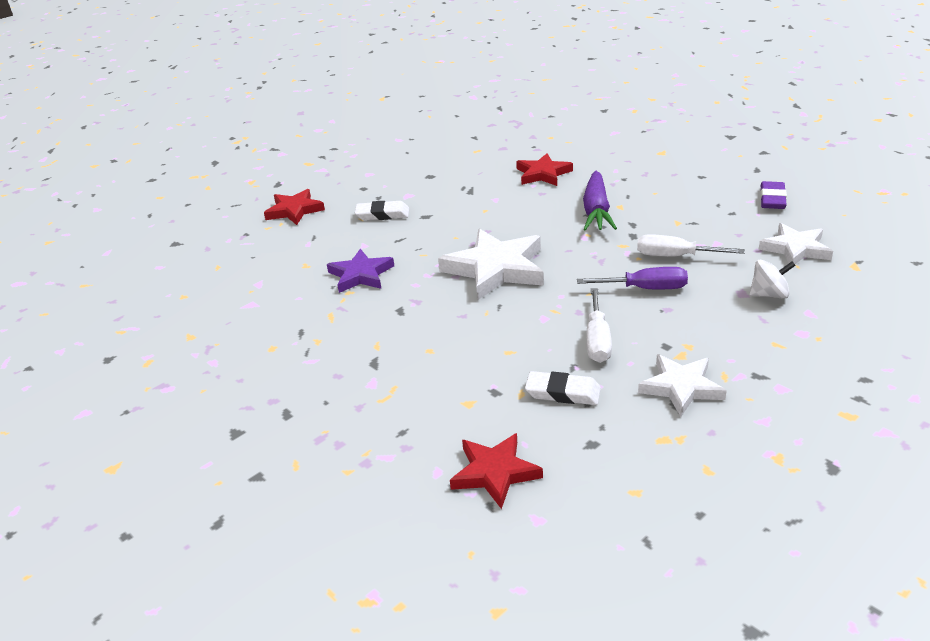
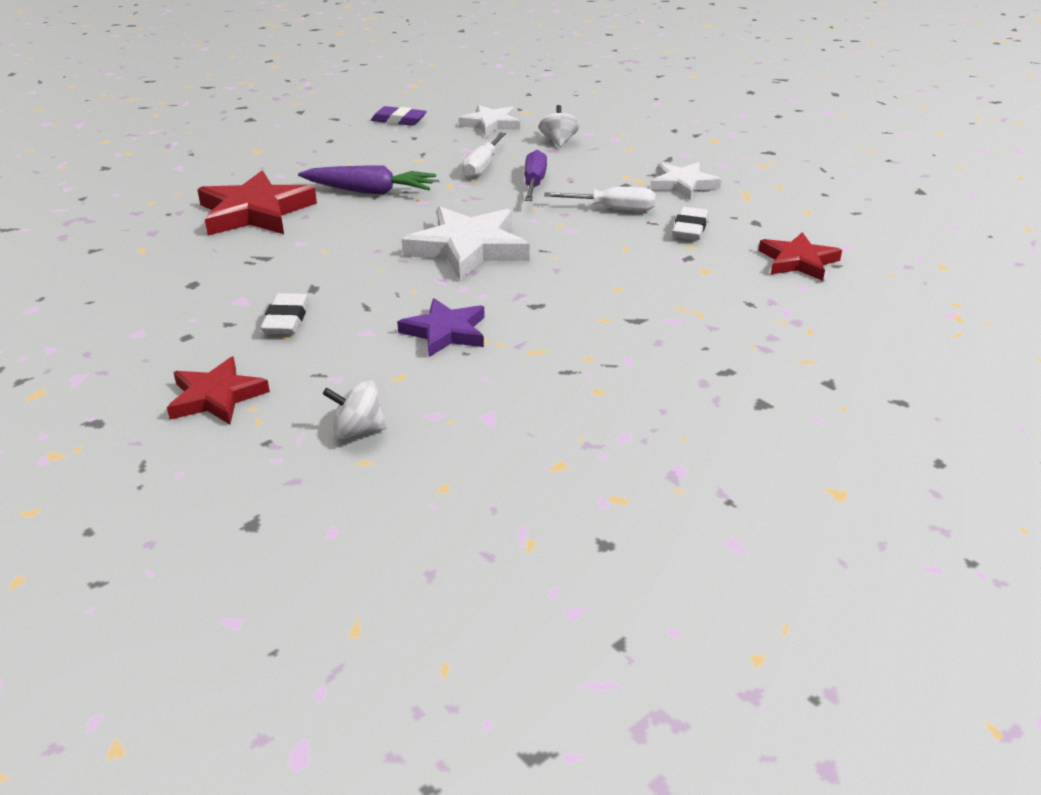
camera: 90 degrees left, 0 degrees up
(248, 260) = (358, 430): none -> white spinning top
(543, 174) = (255, 212): red star -> red star, size x1.59

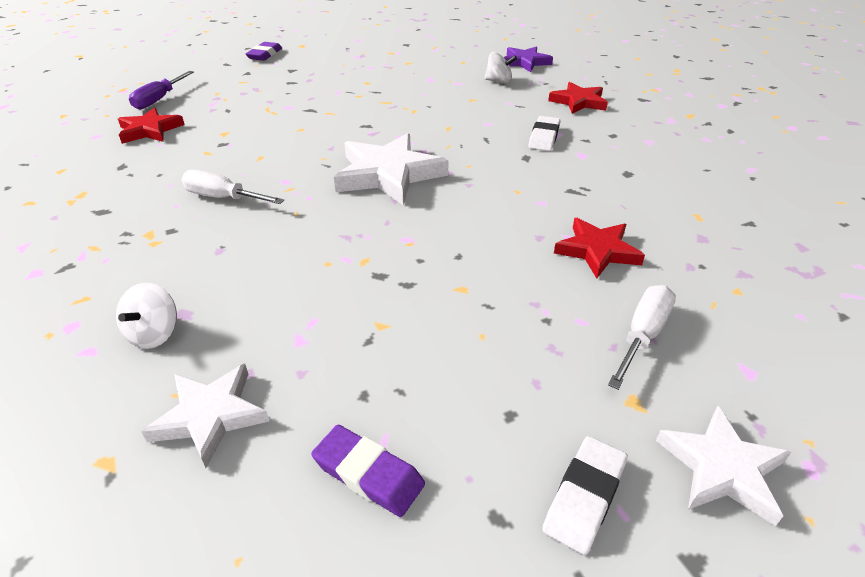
camera: 165 degrees left, 5 degrees up
(255, 212) = (597, 251): red star -> red star, size x0.63
(369, 191) = (463, 265): purple carrot -> none
(445, 332) = (436, 117): purple star -> purple star (525, 62)
(482, 166) = (304, 291): white screwdriver -> white screwdriver (642, 335)
(534, 183) = (266, 248): purple screwdriver -> purple screwdriver (159, 100)
(683, 184) = (114, 219): white star -> white star (722, 468)
(690, 228) = (184, 167): white eraser -> white eraser (584, 497)
(869, 442) = (264, 55): none -> purple eraser

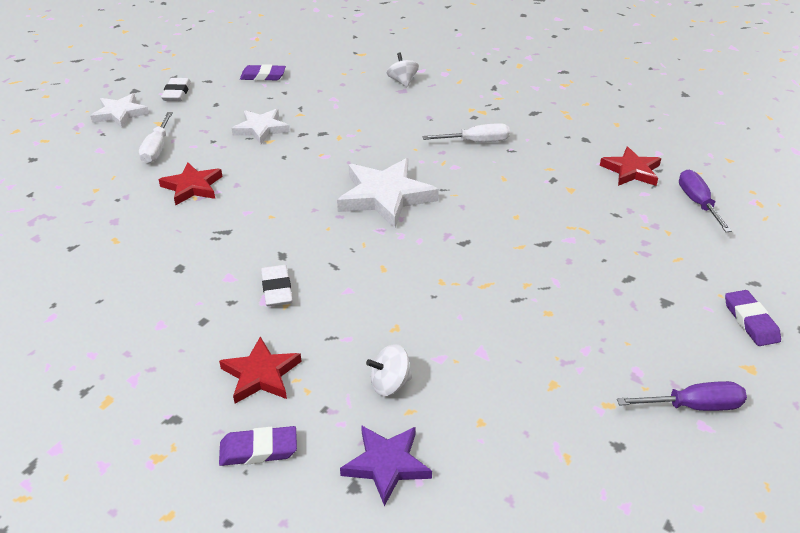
camera: 150 degrees right, 0 degrees up
(210, 416) = (340, 71): white star -> white star (261, 129)
(352, 44) = (693, 406): none -> purple screwdriver
(592, 79) = (258, 450): none -> purple eraser

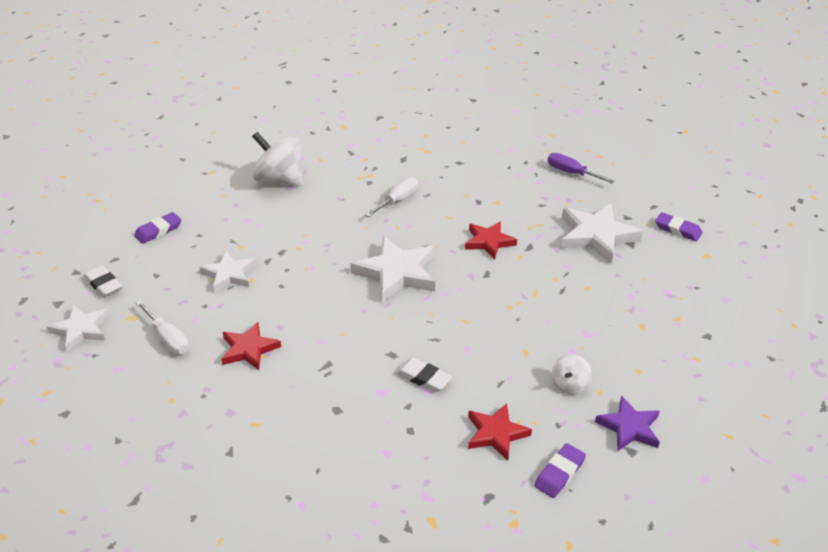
camera: 45 degrees left, 0 degrees up
(402, 81) = (279, 179): white spinning top -> white spinning top, size x1.98
(631, 171) = (512, 171): red star -> red star (489, 242)
(635, 273) = (596, 236): none -> white star
(693, 406) = (710, 292): purple screwdriver -> none

